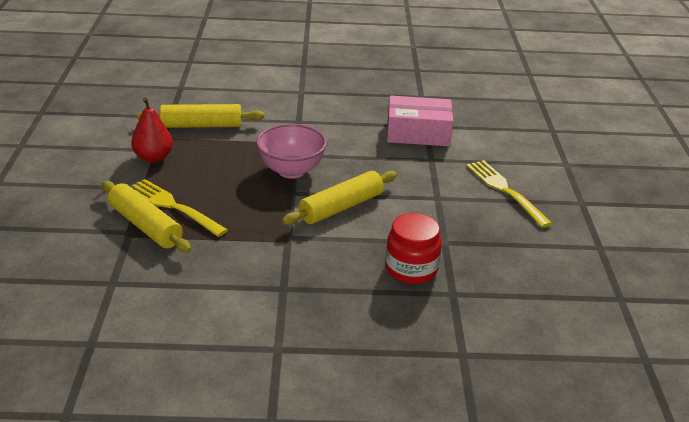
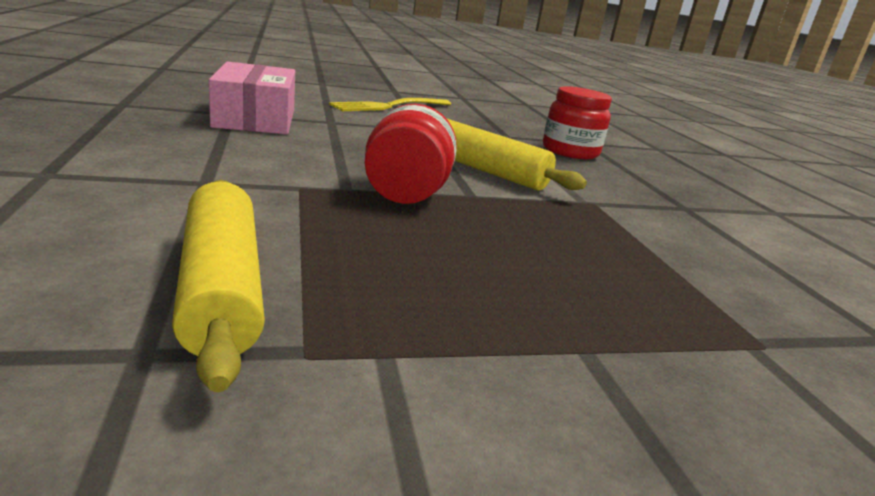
camera: 105 degrees left, 10 degrees down
(145, 226) = (706, 323): yellow rolling pin -> none
(153, 158) = (433, 351): red pear -> none
(174, 207) = (612, 296): yellow fork -> none
(291, 171) = (405, 194): pink bowl -> red jar

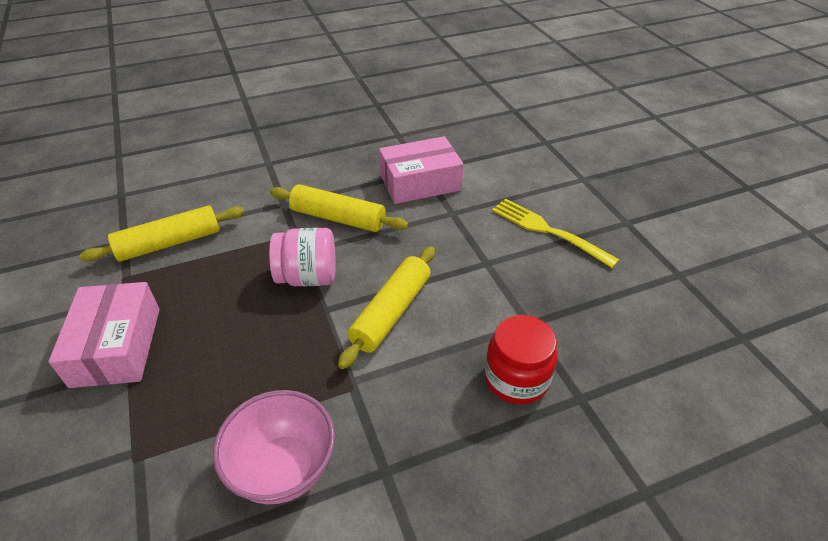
camera: 85 degrees right, 20 degrees up
(287, 161) = (338, 218): none -> yellow rolling pin
(405, 194) = (308, 277): red jar -> pink jar
(535, 362) = (117, 346): none -> pink box
(710, 247) = (284, 468): none -> pink bowl

